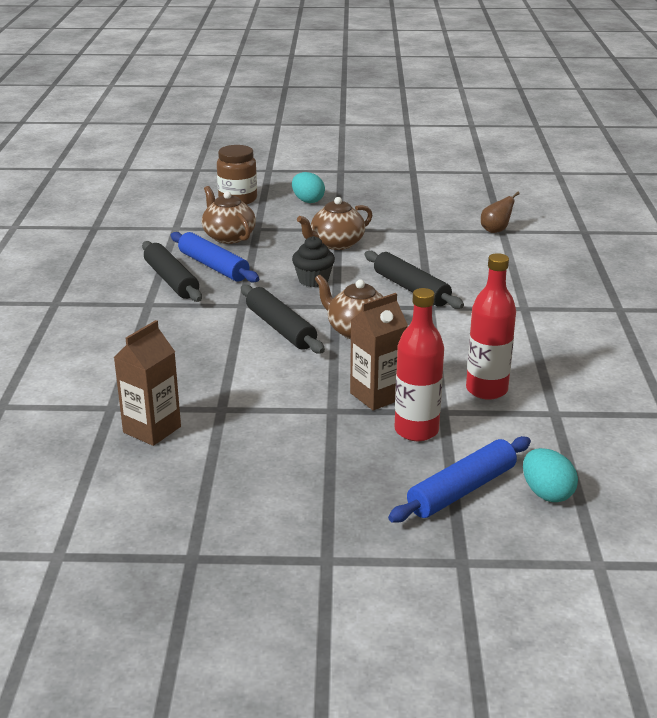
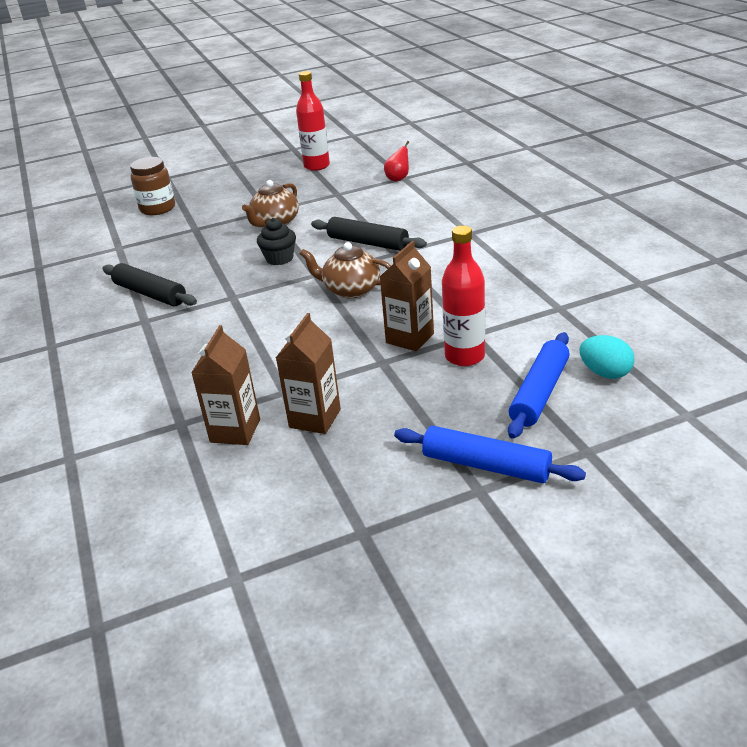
camera: 20 degrees left, 5 degrees up
(213, 266) = (180, 271): blue rolling pin -> blue rolling pin (486, 465)
(228, 237) = (174, 242): brown teapot -> none
(229, 442) = (315, 418): none -> brown carton
(280, 328) = (283, 307): black rolling pin -> none
(308, 201) = (222, 194): turquoise egg -> none
(486, 390) = (493, 306): red bottle -> red bottle (317, 166)
(496, 230) = (398, 178): brown pear -> red pear

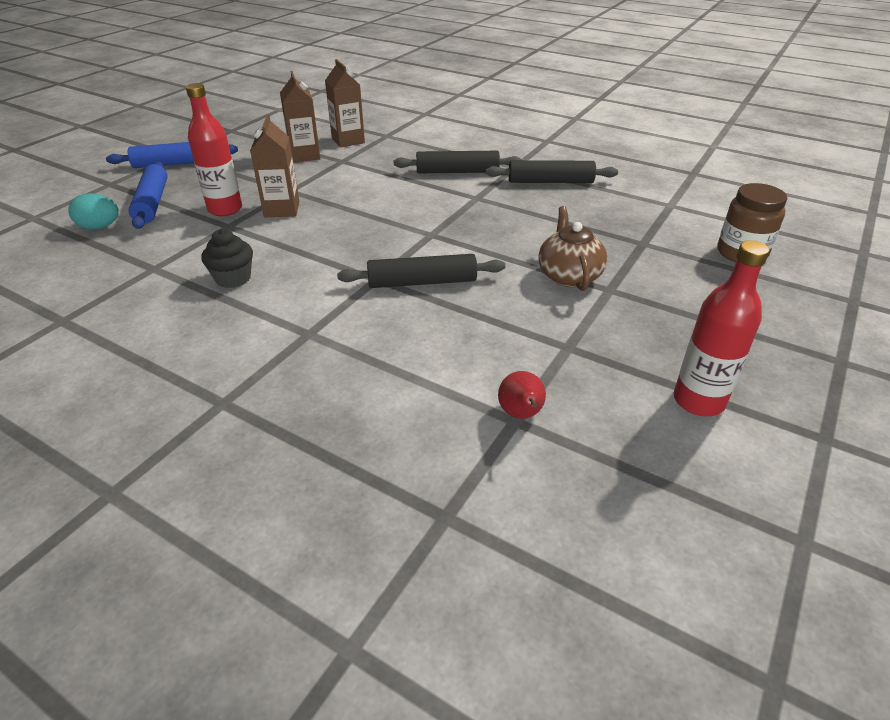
camera: 140 degrees right, 5 degrees up
(200, 332) = (457, 172): none -> black rolling pin
(279, 258) = (492, 238): black cupcake -> black cupcake (233, 278)
(350, 290) = (377, 230): brown teapot -> none

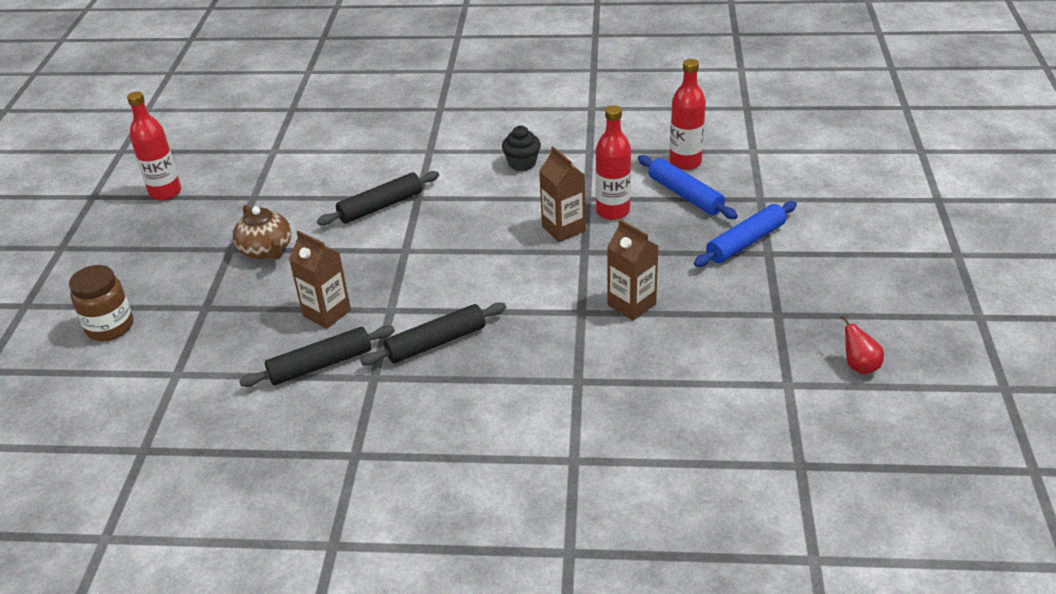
camera: 155 degrees right, 0 degrees up
(100, 227) = (685, 162): turquoise egg -> red bottle
(348, 140) = (614, 350): brown carton -> brown carton (327, 313)
(521, 414) = (271, 154): red pear -> red pear (859, 366)

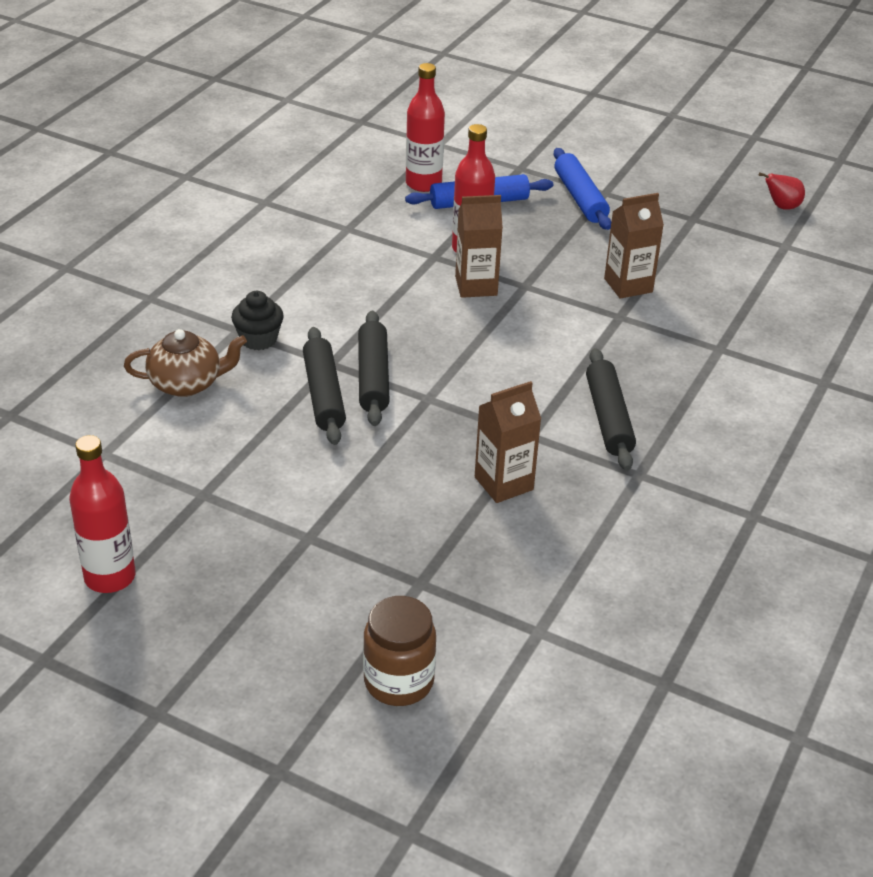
camera: 70 degrees left, 0 degrees up
(266, 250) = (338, 506): brown teapot -> brown teapot (187, 383)
(320, 365) = (595, 508): black rolling pin -> black rolling pin (373, 377)
(522, 163) = (330, 275): black cupcake -> black cupcake (258, 339)

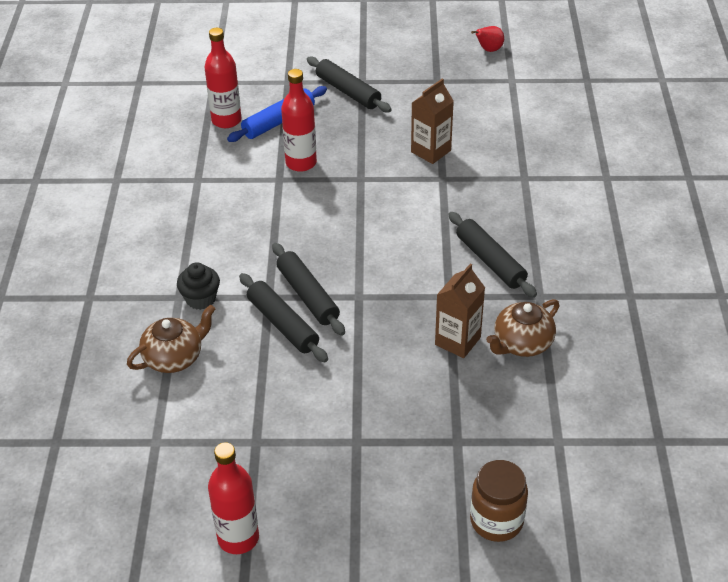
camera: 25 degrees left, 5 degrees up
(476, 286) = (326, 192): brown carton -> none
(577, 515) = (522, 343): none -> brown teapot
(580, 198) = (348, 92): blue rolling pin -> black rolling pin

